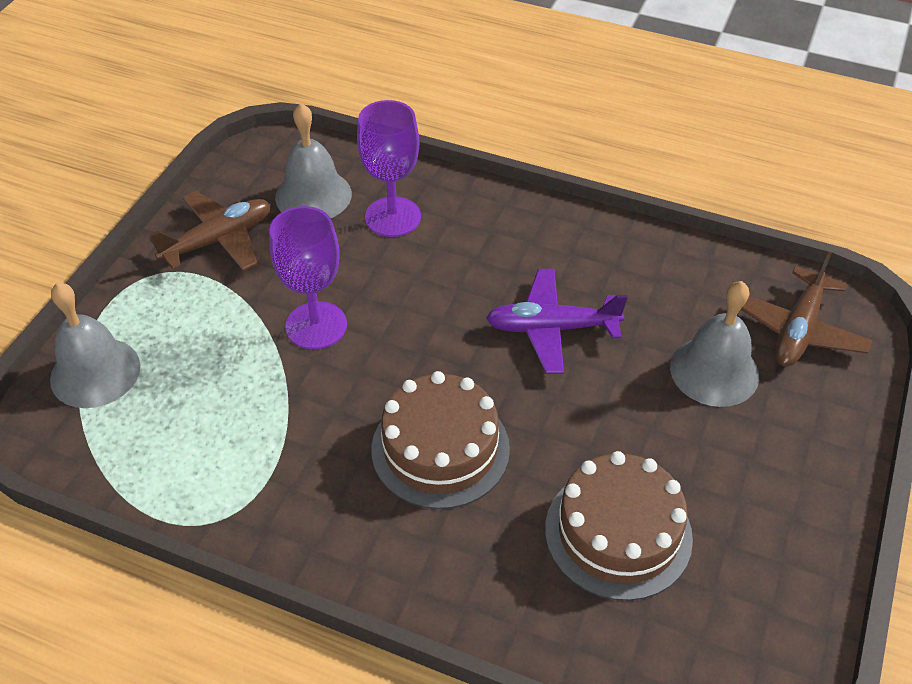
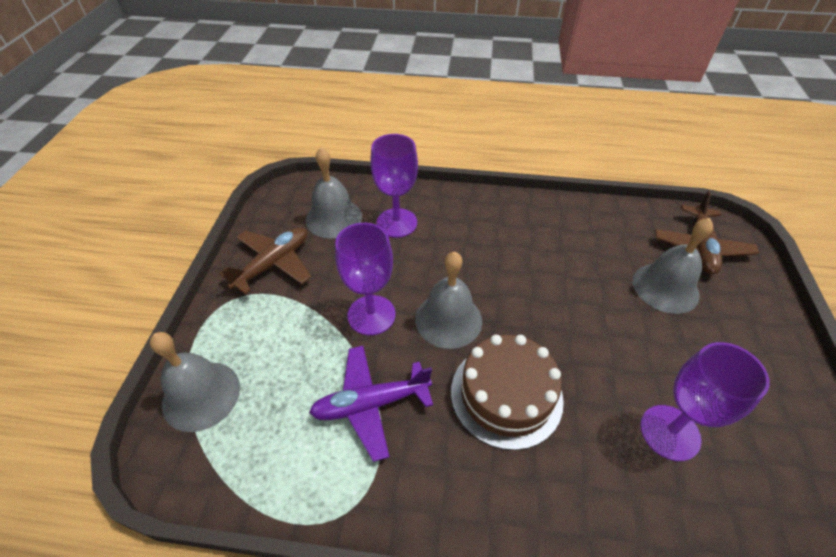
camera: 15 degrees left, 0 degrees up
(408, 350) = (448, 319): none -> grey bell
(552, 328) = (542, 280): purple plane -> purple plane (371, 404)
(618, 533) = (670, 432): brown cake -> purple goblet

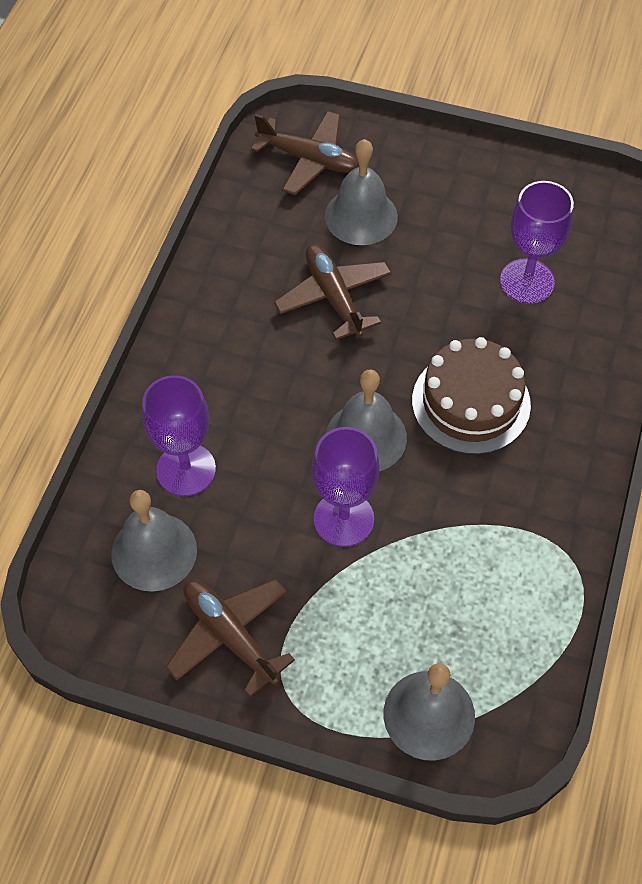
camera: 80 degrees left, 10 degrees up
(371, 404) = (464, 532): purple plane -> none
(574, 281) = (334, 297): none -> brown plane

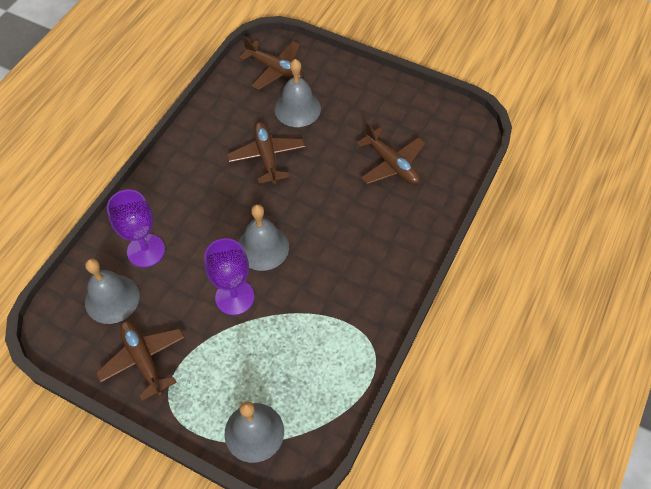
camera: 10 degrees right, 0 degrees up
(471, 402) = (335, 235): brown cake -> none
(527, 281) = (391, 164): purple goblet -> brown plane

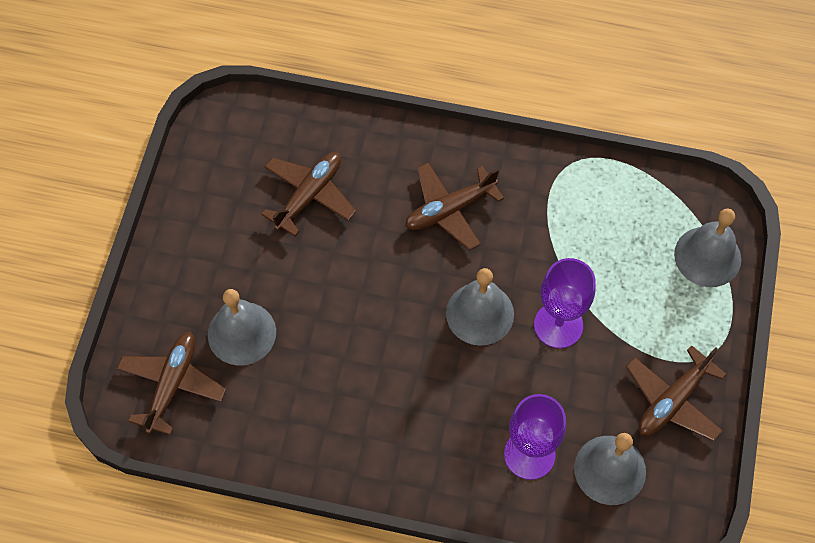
camera: 105 degrees left, 5 degrees up
(267, 157) = (337, 349): brown plane -> brown plane (449, 210)

